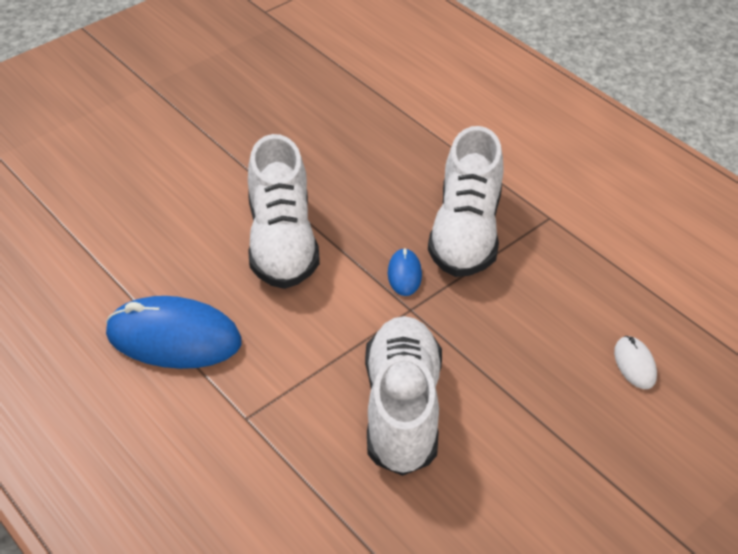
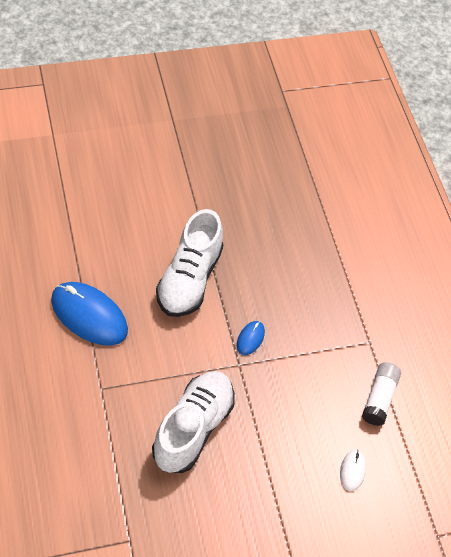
camera: 20 degrees right, 10 degrees up
(465, 232) = (308, 327): white shoe -> none
(605, 271) = (379, 398): none -> white glue stick

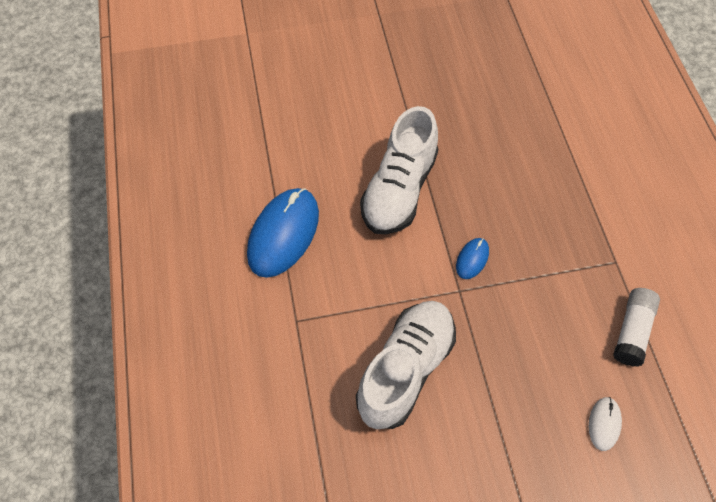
camera: 10 degrees right, 5 degrees up
(89, 315) = (283, 234): blue mouse -> blue mouse turned 75 degrees clockwise

